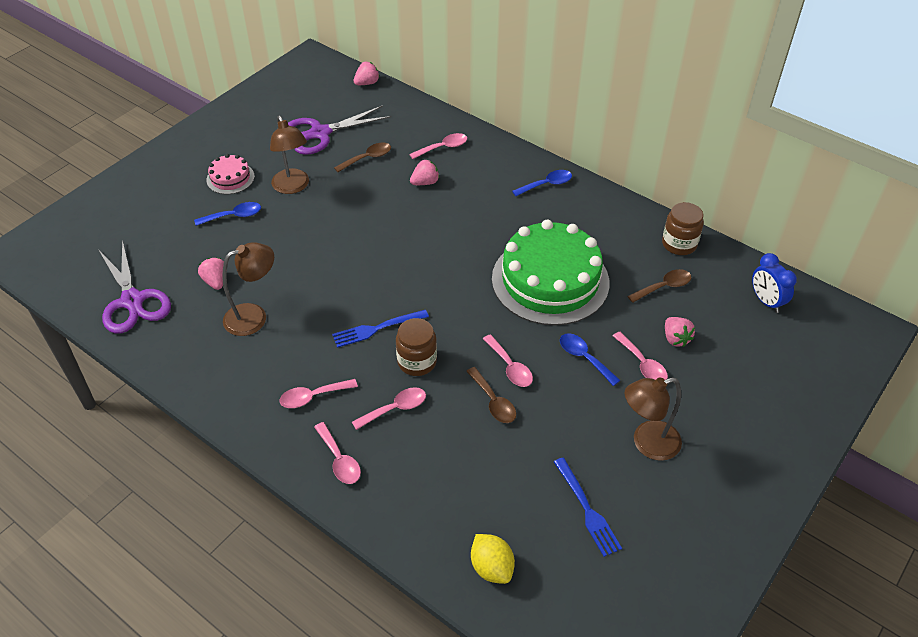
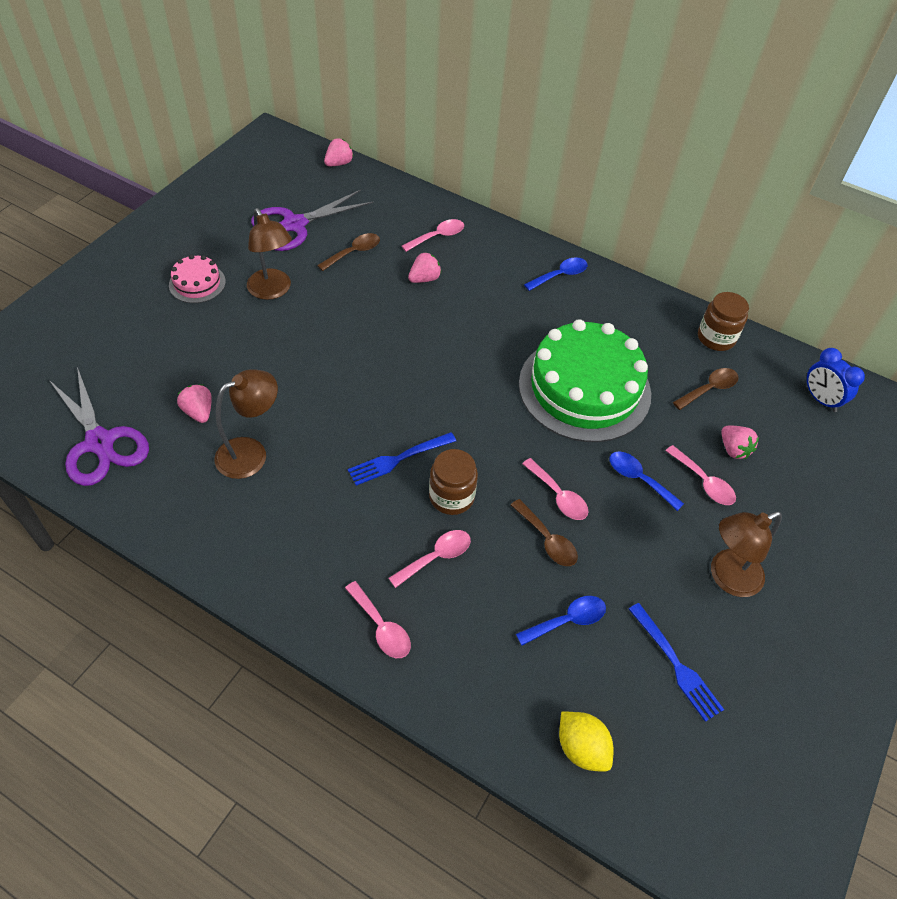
camera: 10 degrees left, 5 degrees up
(234, 216) = (208, 329): blue spoon -> blue spoon (567, 620)
(312, 397) = (337, 549): pink spoon -> none

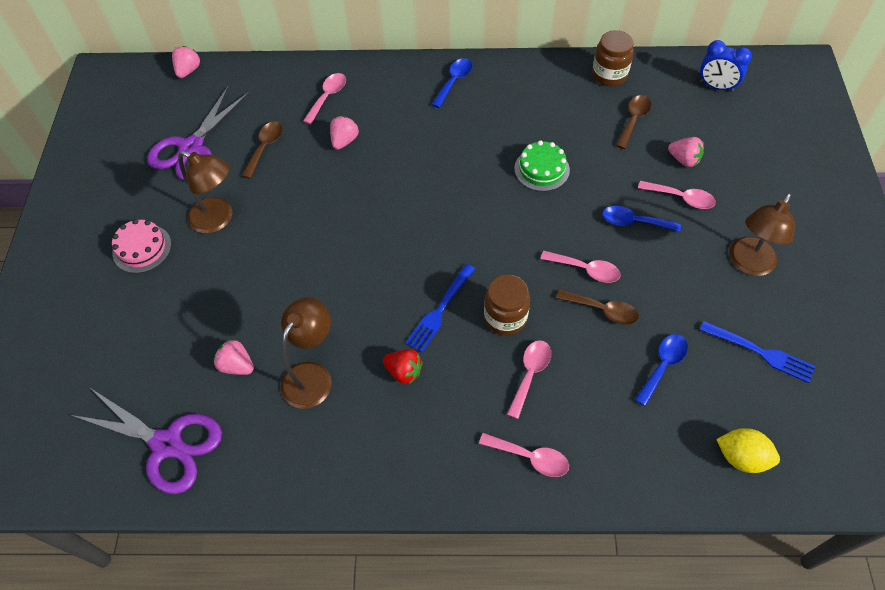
camera: 25 degrees left, 5 degrees up
(328, 492) = (404, 372): none -> red strawberry
(584, 388) = (541, 169): green cake -> green cake, size x0.45

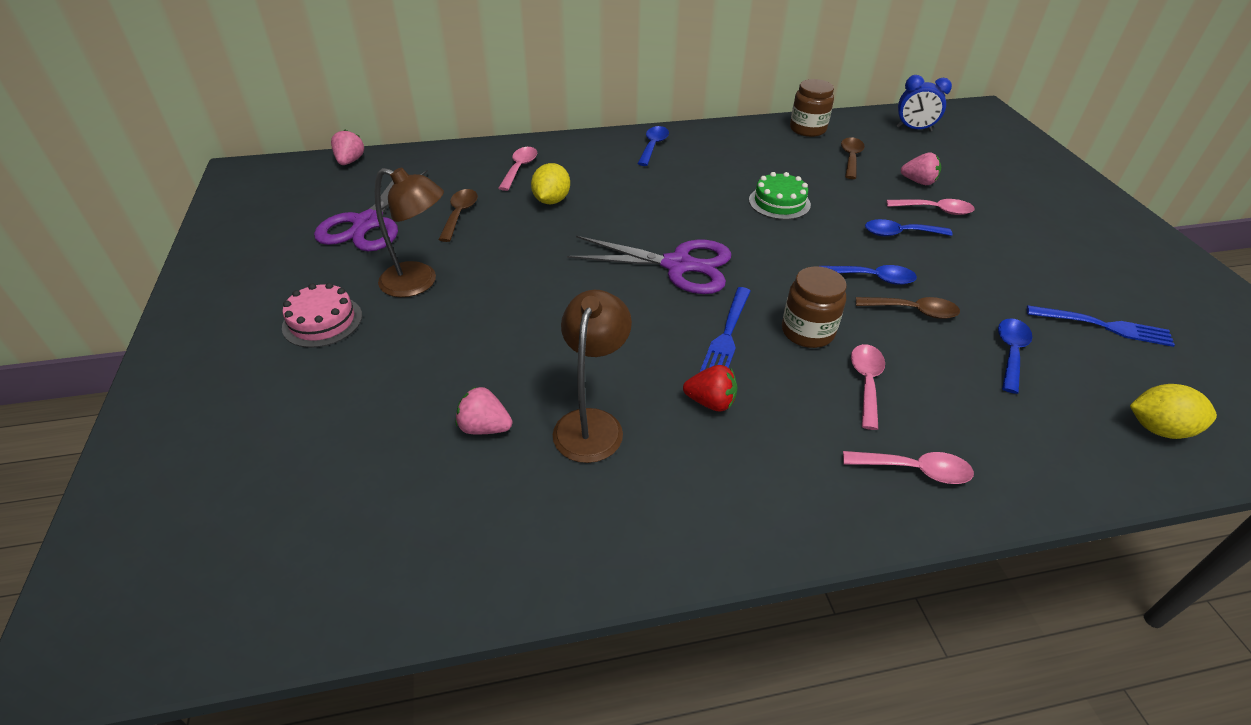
camera: 15 degrees left, 15 degrees down
(167, 444) = (404, 539): purple scissors -> purple scissors (678, 265)
(344, 141) = (551, 200): pink strawberry -> yellow lemon
(586, 270) = (873, 278): pink spoon -> blue spoon
(748, 264) = (1037, 254): brown lamp -> none

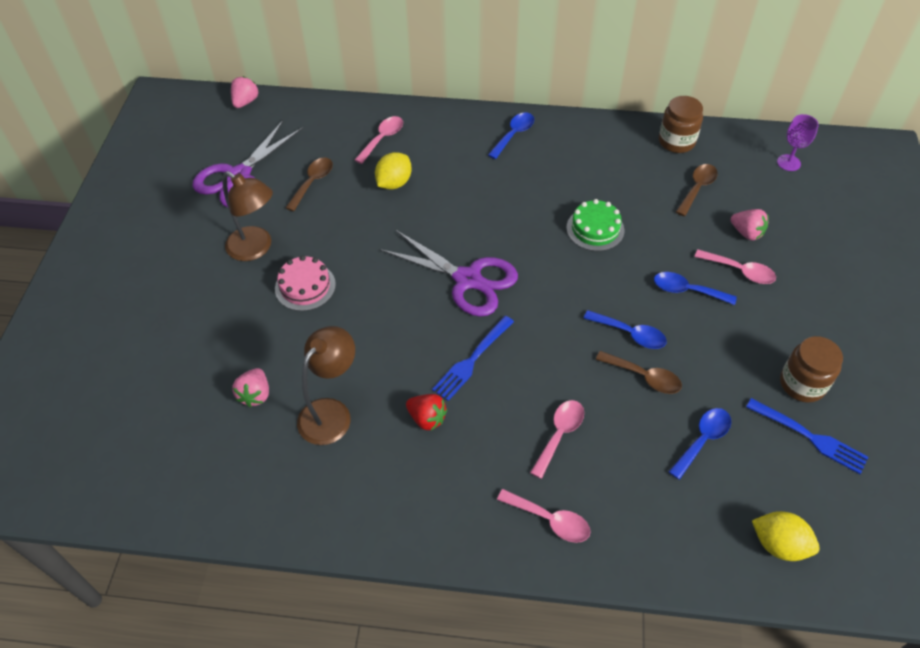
camera: 20 degrees right, 10 degrees up
(322, 321) = (175, 270): pink cake -> pink cake (305, 286)
(484, 427) = (255, 394): pink strawberry -> pink strawberry turned 120 degrees counterclockwise
(807, 332) = (540, 374): brown jar -> brown jar (802, 384)
(914, 129) = (788, 163): blue clock -> purple goblet

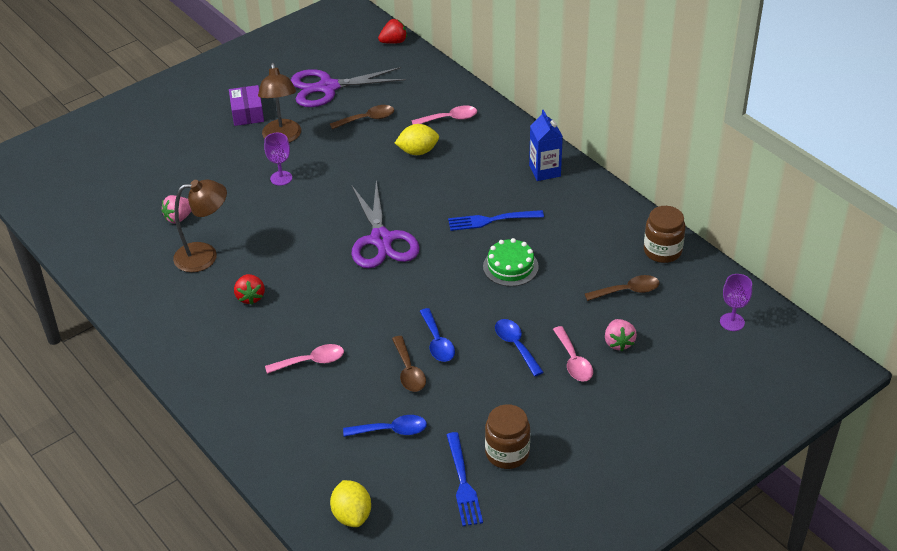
camera: 45 degrees right, 10 degrees down
(190, 247) = (247, 113): none -> purple box
(245, 102) = (393, 42): pink strawberry -> red strawberry
(305, 286) = (281, 178): pink cake -> purple goblet
(472, 360) = (319, 285): blue fork -> blue fork (491, 220)
(514, 135) = (544, 171): blue spoon -> blue carton
(550, 520) = (243, 398): pink spoon -> none

